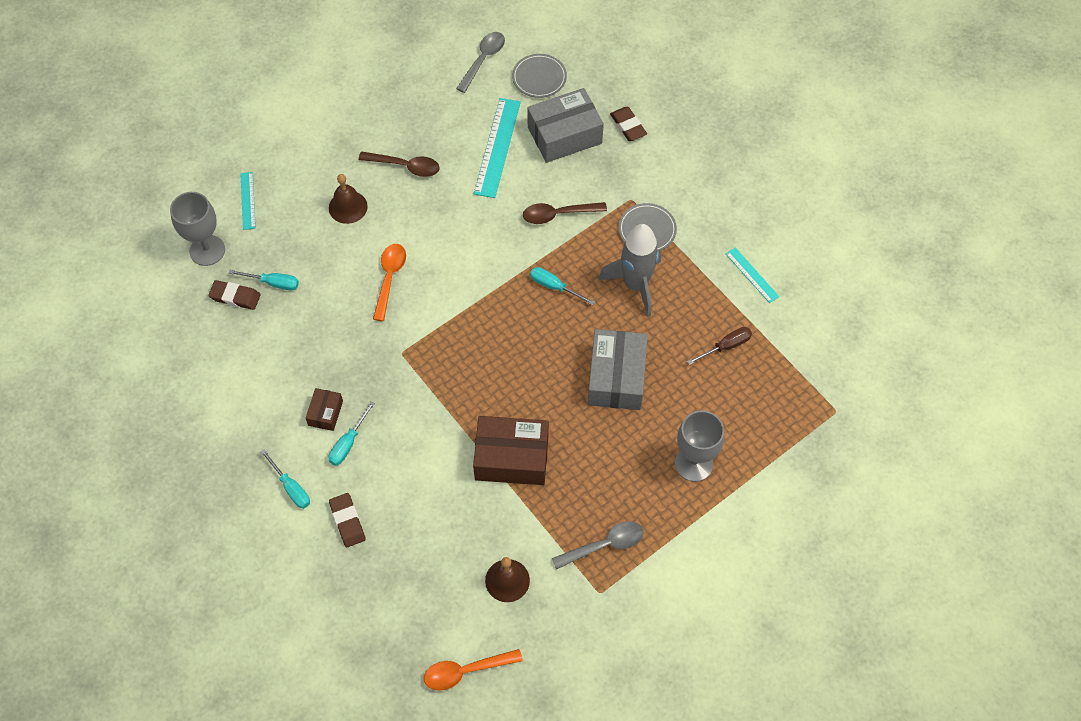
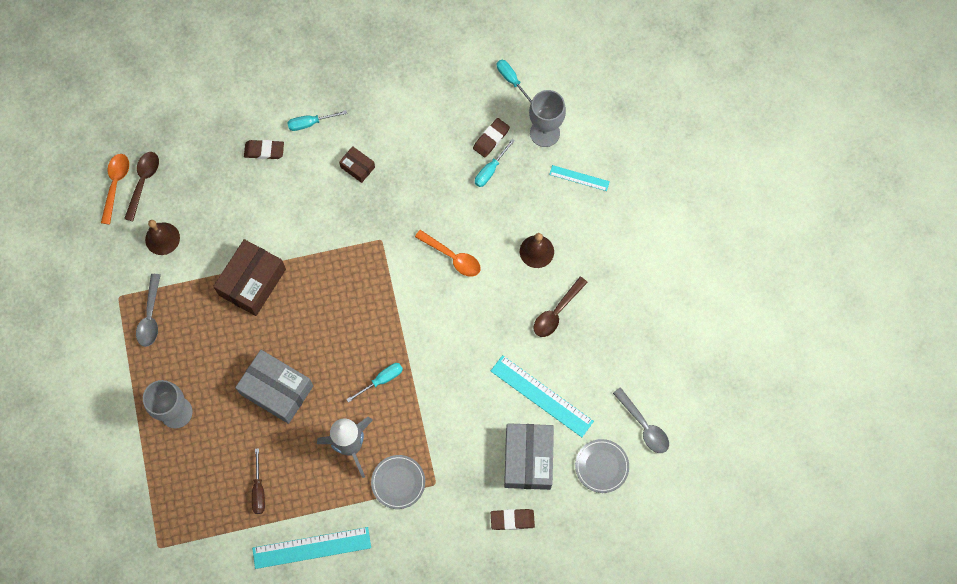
camera: 115 degrees right, 10 degrees up
(348, 443) = (325, 174): turquoise screwdriver -> turquoise screwdriver (511, 80)
(558, 214) = (449, 415): brown spoon -> brown spoon (143, 182)
(752, 275) = (311, 548): turquoise ruler -> turquoise ruler, size x1.80

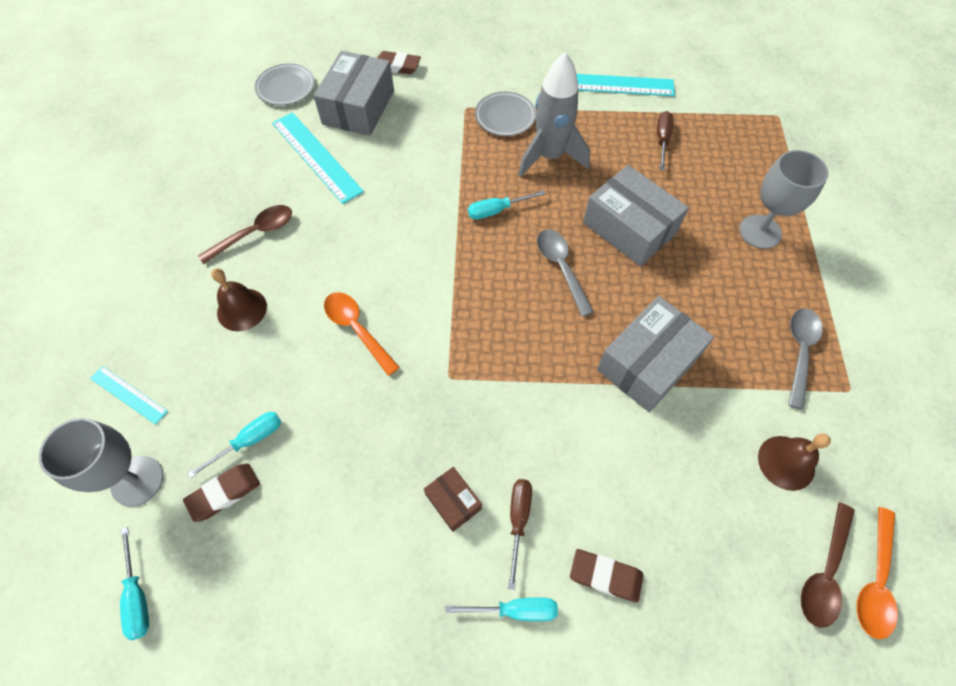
camera: 165 degrees left, 10 degrees down
(252, 282) = (648, 363): brown box -> grey box
(318, 166) = (518, 521): none -> brown screwdriver
(644, 426) = (222, 109): grey spoon -> grey spoon (561, 268)

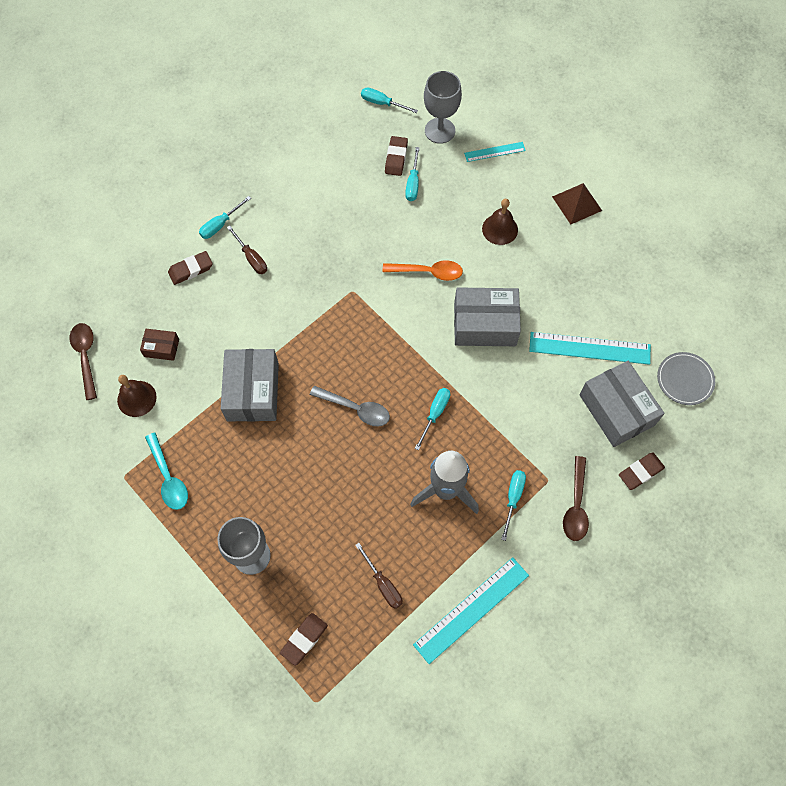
camera: 135 degrees right, 5 degrees up
(147, 269) = (577, 203): none -> brown pyramid
(255, 233) = (552, 270): brown spoon -> brown spoon (576, 505)
(453, 501) = (289, 240): brown box -> brown box (161, 348)
(505, 116) = (513, 498): grey plate -> turquoise screwdriver
(629, 228) = (340, 478): grey box -> grey box (485, 324)
(757, 152) = (304, 639): none -> brown eraser
(799, 351) = (168, 478): grey spoon -> turquoise spoon
(874, 581) = (58, 373): orange spoon -> none

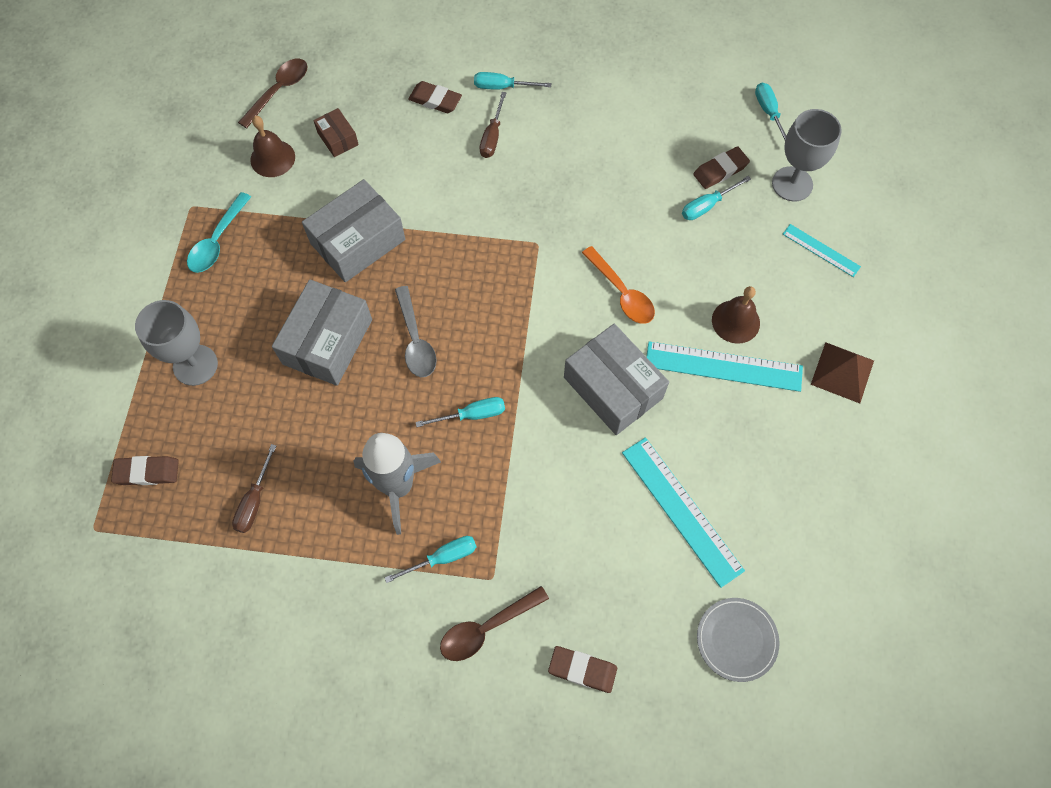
camera: 50 degrees right, 0 degrees up
(471, 610) = (290, 605): turquoise ruler -> turquoise ruler (723, 367)
(616, 410) = (634, 591): grey box -> grey box (327, 342)

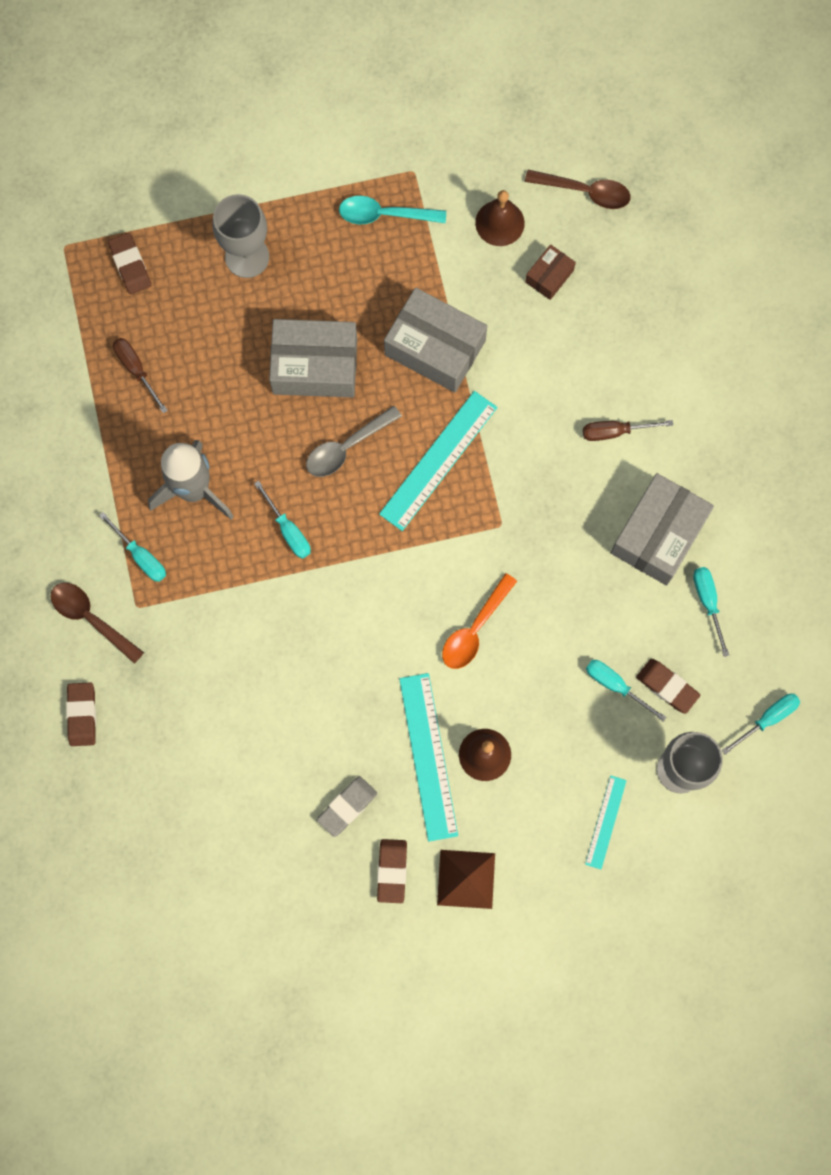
camera: 70 degrees right, 10 degrees up
(254, 501) = (136, 370): brown screwdriver -> brown screwdriver turned 60 degrees clockwise
(435, 100) = (638, 355): brown eraser -> brown eraser (392, 871)
(502, 87) = (684, 418): turquoise screwdriver -> turquoise screwdriver (707, 602)
(613, 387) = (365, 654): grey box -> grey box (658, 535)
(681, 510) = (260, 759): turquoise ruler -> turquoise ruler (438, 460)
(736, 639) = (154, 845): grey plate -> none
(749, 449) = (347, 807): none -> grey eraser

